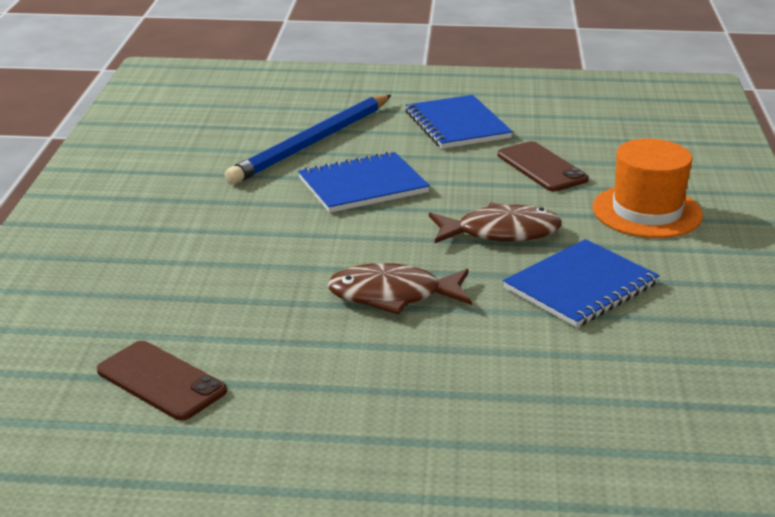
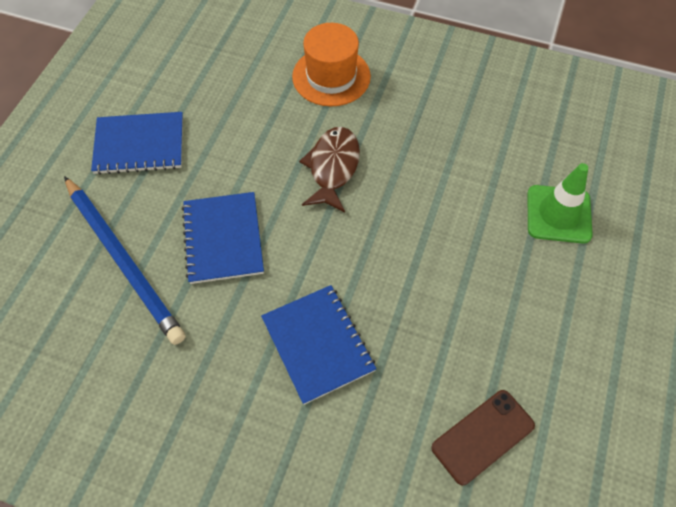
camera: 75 degrees left, 30 degrees up
(393, 295) = (402, 257): brown fish -> none
(537, 417) = (558, 214): none -> green traffic cone
(542, 167) = (241, 113): brown phone -> none
(581, 286) = (418, 145): blue notebook -> blue notebook (318, 344)

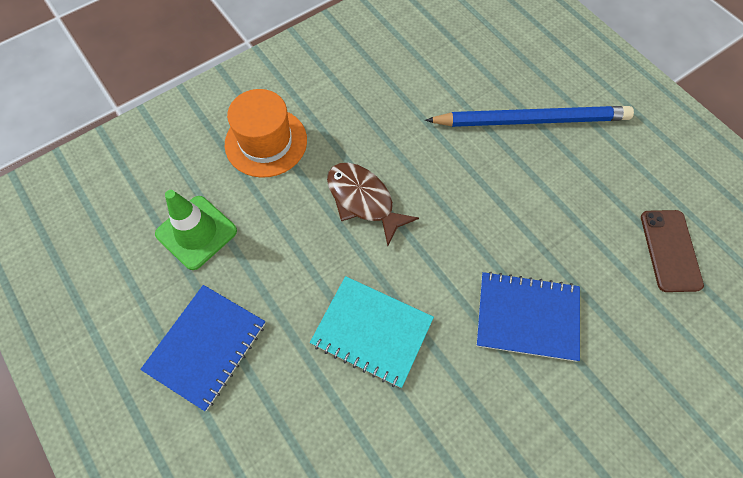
camera: 55 degrees left, 5 degrees up
(123, 260) = (332, 436): blue pencil -> blue pencil (531, 120)
(223, 239) = (372, 332): blue notebook -> turquoise notebook
(558, 214) = (519, 82): green traffic cone -> green traffic cone (196, 232)

